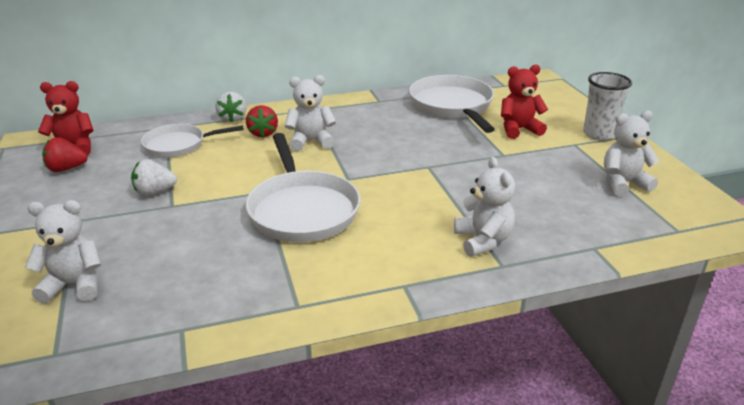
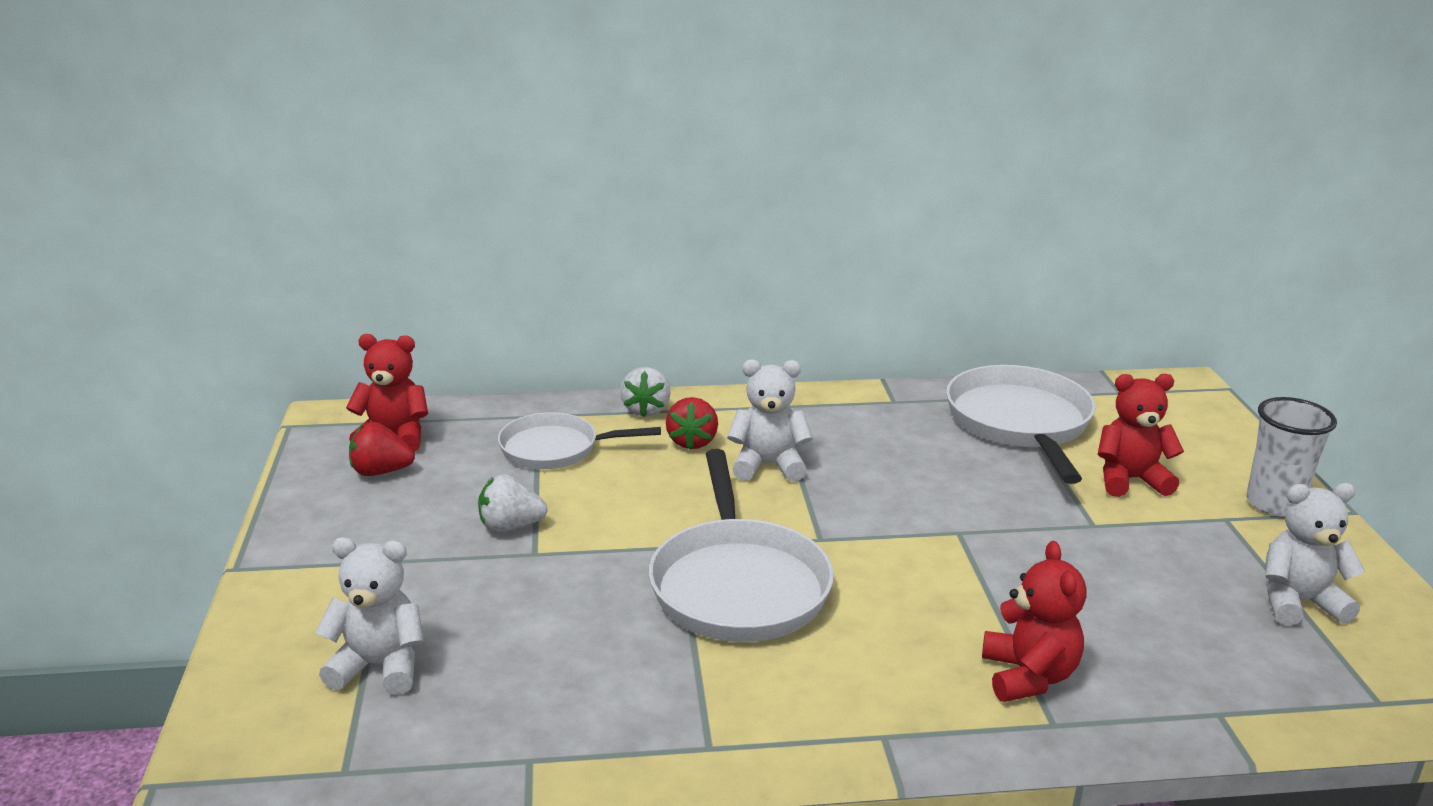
camera: 10 degrees right, 5 degrees down
(483, 241) = (1028, 676): white teddy bear -> red teddy bear

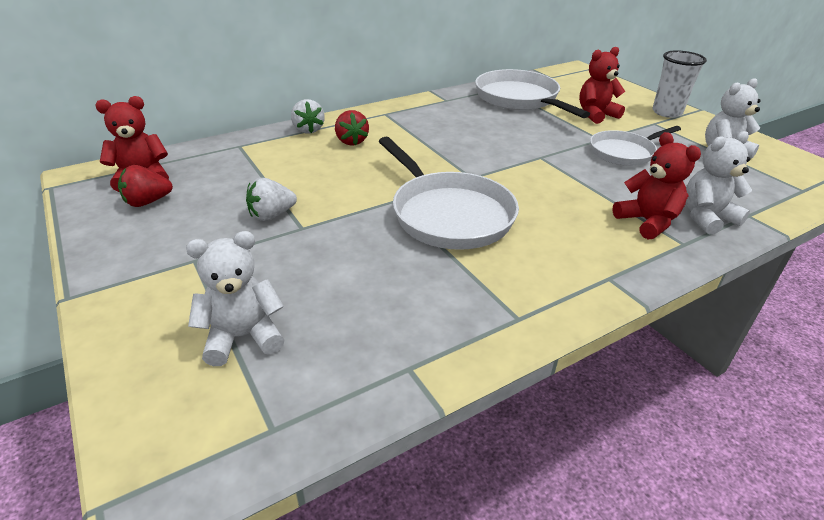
camera: 25 degrees left, 10 degrees up
(556, 449) = (266, 162): white pan -> white pan (624, 152)
(768, 465) = (407, 145): white teddy bear -> white teddy bear (706, 218)

